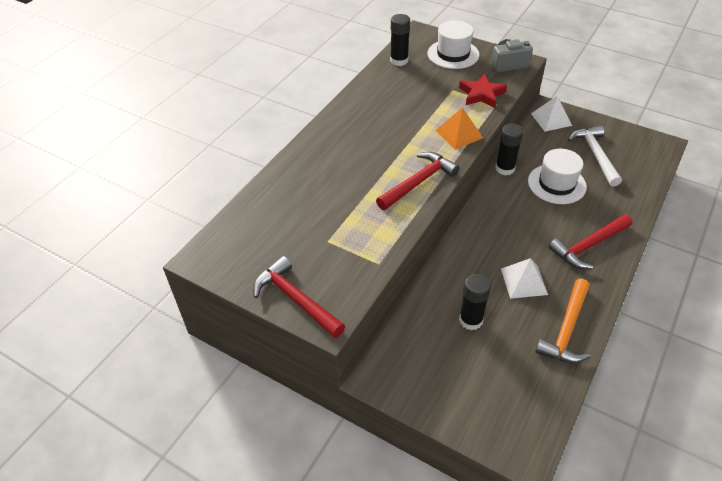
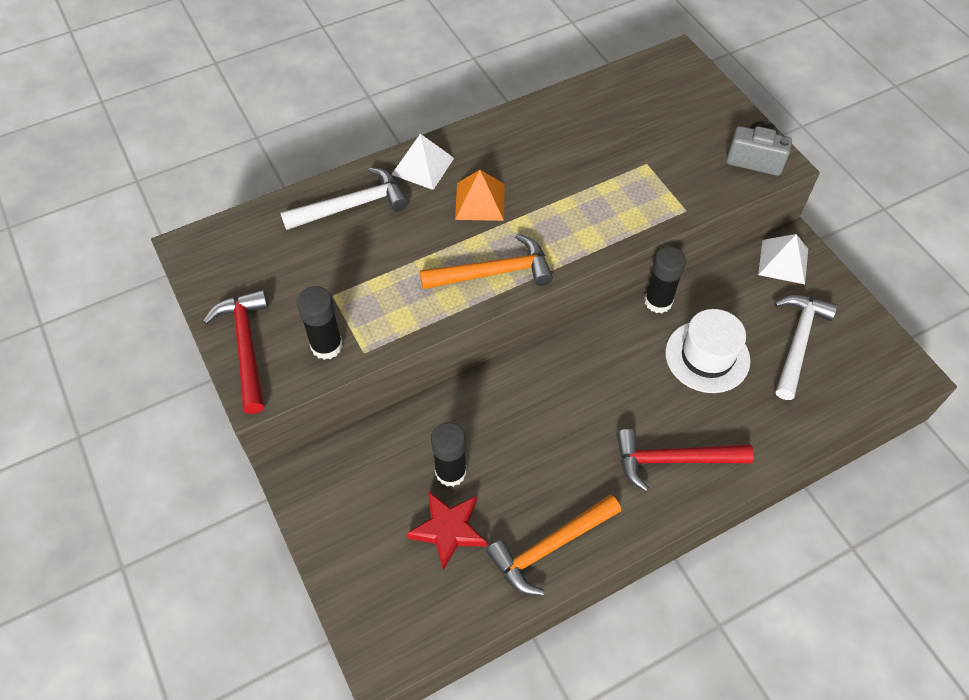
camera: 30 degrees right, 10 degrees up
(293, 185) = (352, 205): none -> white hammer
(399, 60) = (614, 90): black glue stick -> black glue stick (326, 346)
(418, 182) = (493, 272): red hammer -> orange hammer
(453, 54) = (693, 110): white hat -> none
(459, 134) = (599, 231): orange pyramid -> orange pyramid (480, 201)
(481, 94) = (678, 188): red star -> red star (448, 530)
(524, 281) = (552, 460): white pyramid -> white pyramid (422, 166)

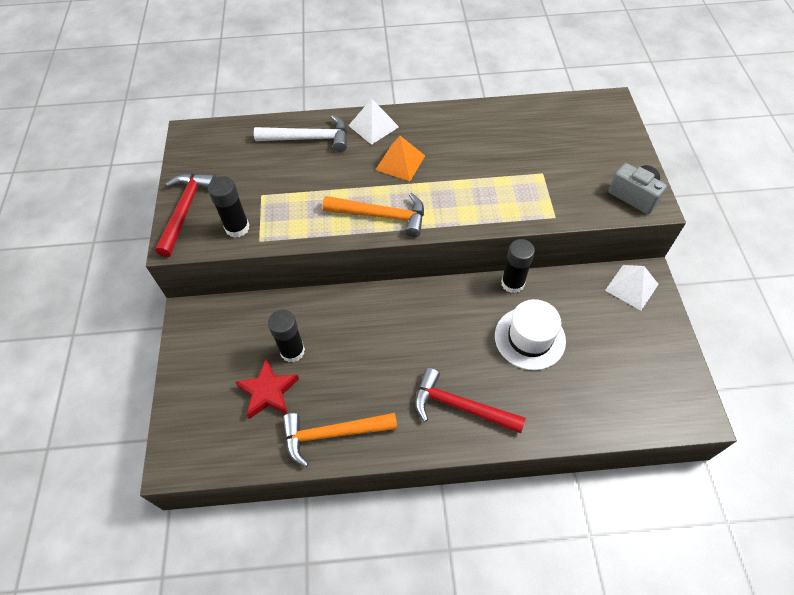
camera: 25 degrees right, 0 degrees up
(797, 342) = (611, 353): white hammer -> none

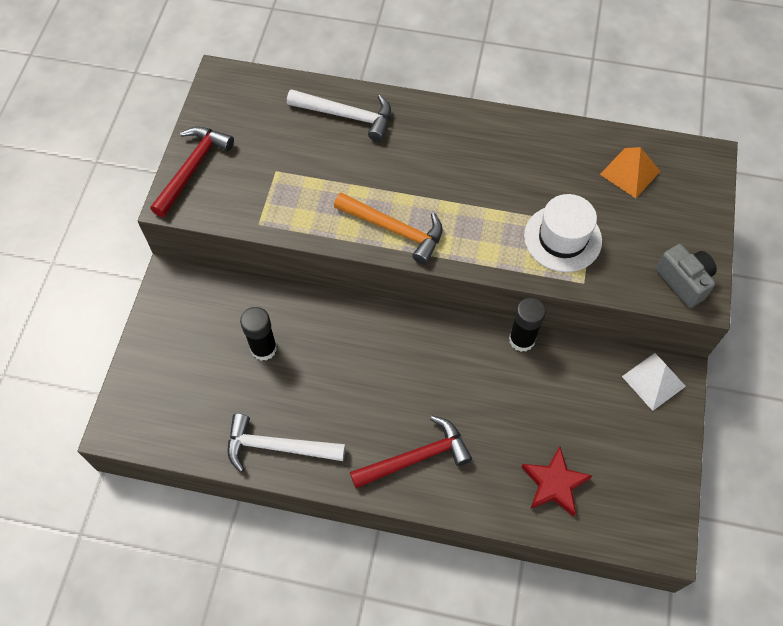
camera: 15 degrees right, 5 degrees up
(237, 228) = (240, 203): black glue stick -> none
(268, 391) = (227, 384): red star -> red star (554, 484)
(332, 434) = (277, 447): orange hammer -> white hammer
(373, 126) = (422, 118): white pyramid -> none
(400, 162) = (436, 171): orange pyramid -> orange pyramid (630, 172)
(460, 406) = (416, 457): red hammer -> red hammer turned 120 degrees clockwise
(529, 338) = (517, 406): white hat -> white hat (562, 238)

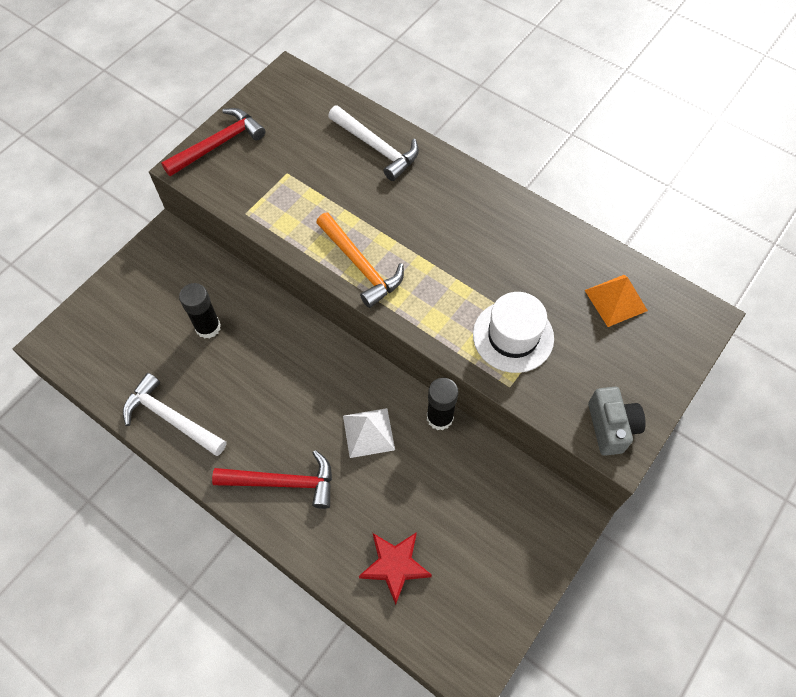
camera: 25 degrees right, 0 degrees up
(653, 381) = (545, 512): white pyramid -> white pyramid (368, 432)

